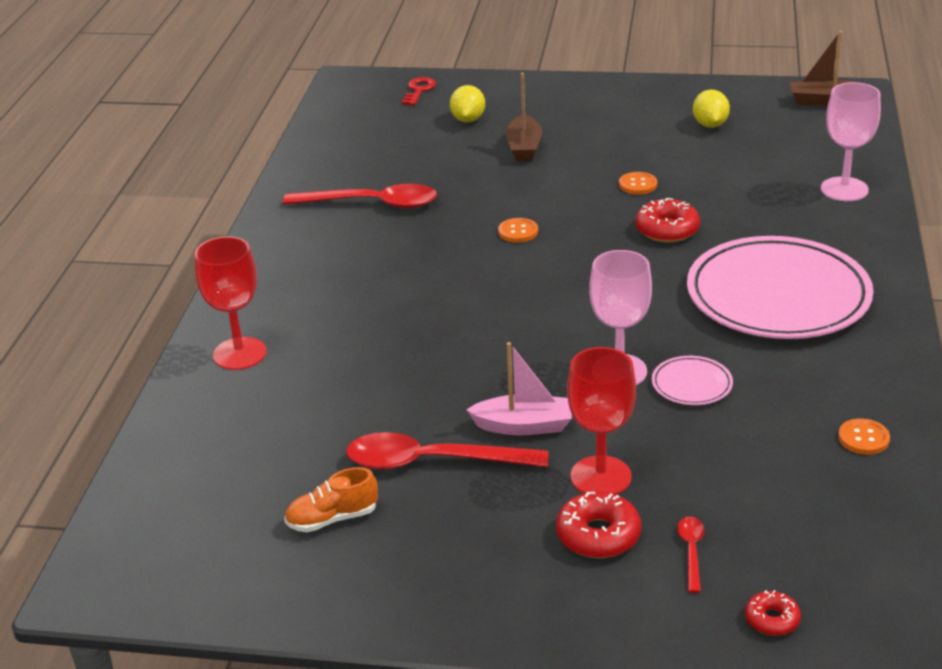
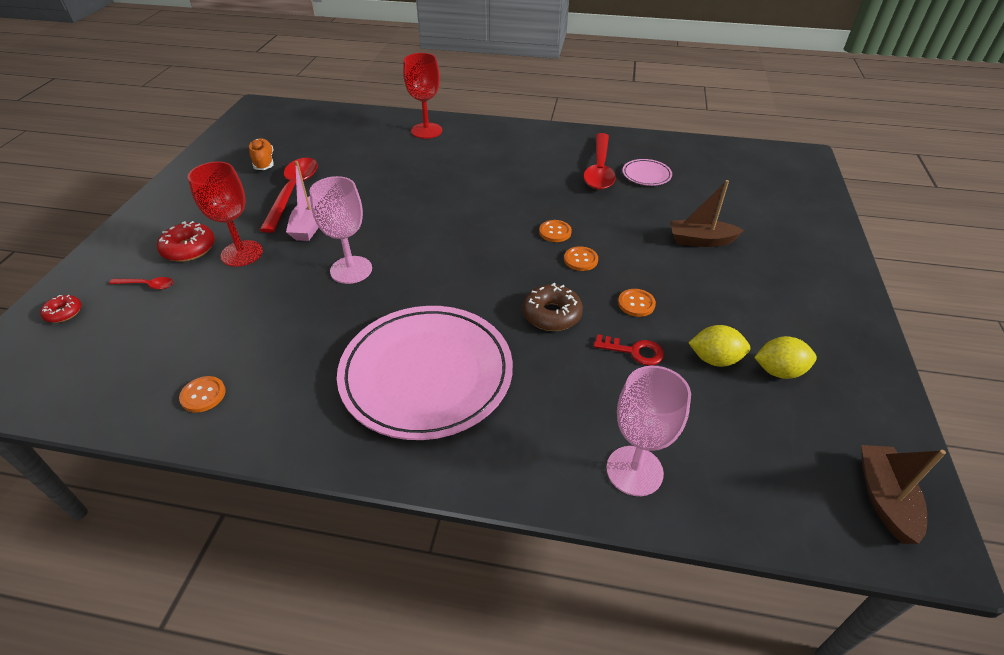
camera: 90 degrees right, 10 degrees up
(419, 90) = (798, 189): red key -> red key (634, 351)
(468, 120) = (748, 212): yellow lemon -> yellow lemon (714, 359)
(570, 215) = (580, 260): none -> orange button
(667, 230) = (552, 314): red donut -> brown donut
(691, 384) = (319, 305): pink plate -> pink plate (646, 175)

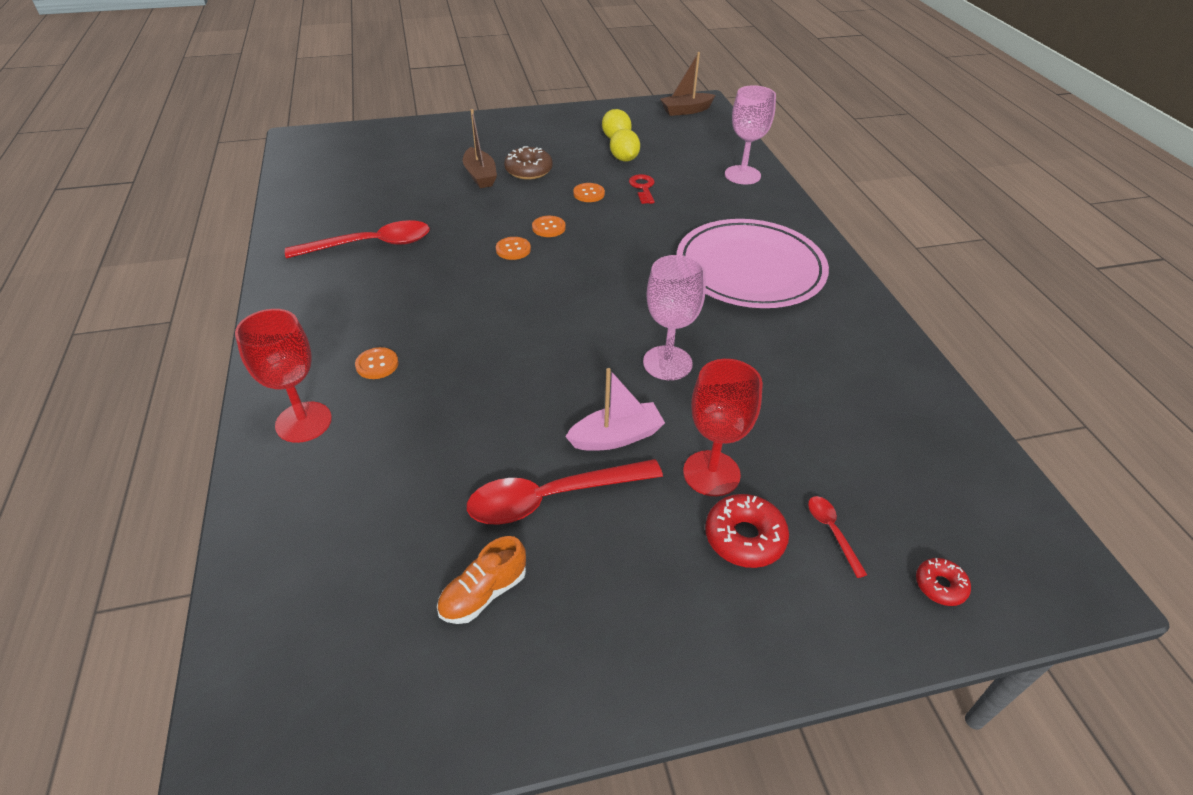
camera: 115 degrees left, 0 degrees up
(203, 395) = (891, 382): orange button -> orange button (377, 364)
(552, 314) = (633, 228): brown donut -> brown donut (528, 170)
(646, 175) = (371, 215): pink plate -> none

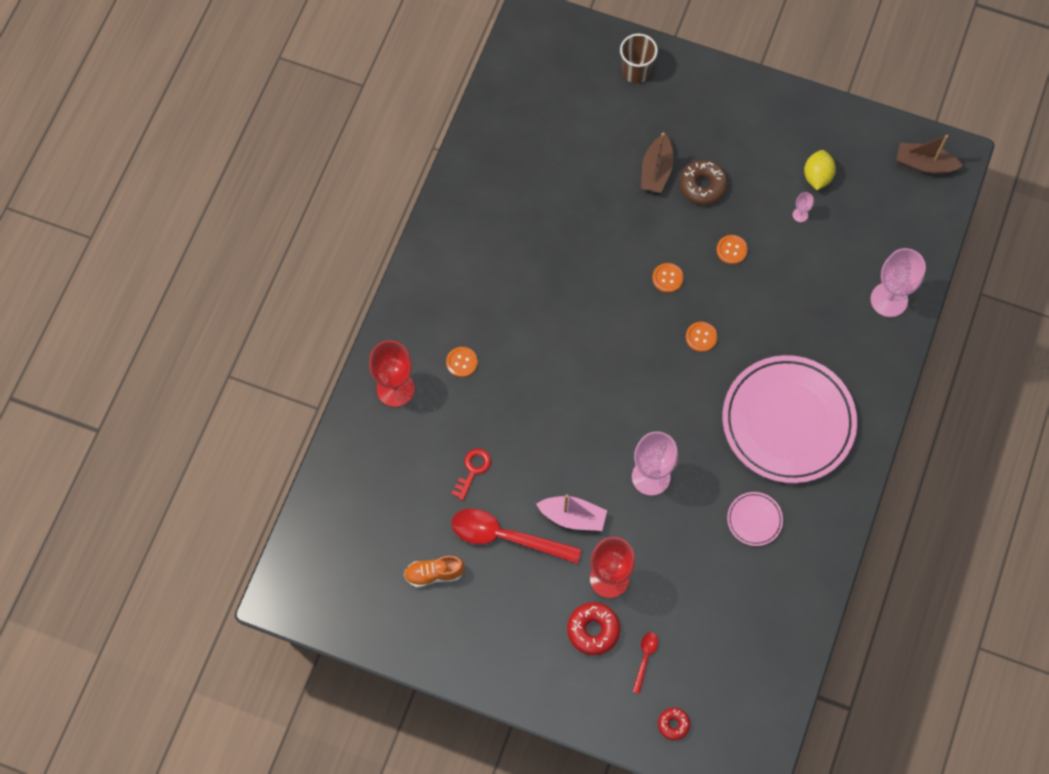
camera: 35 degrees right, 25 degrees up
(370, 245) = (519, 222): red spoon -> none
(416, 136) = (636, 71): none -> brown cup
(513, 249) = (622, 290): orange button -> orange button (701, 337)
(624, 159) = (800, 215): yellow lemon -> pink goblet
(643, 188) = (784, 268): red key -> red key (473, 470)
(801, 347) = (754, 519): none -> pink plate

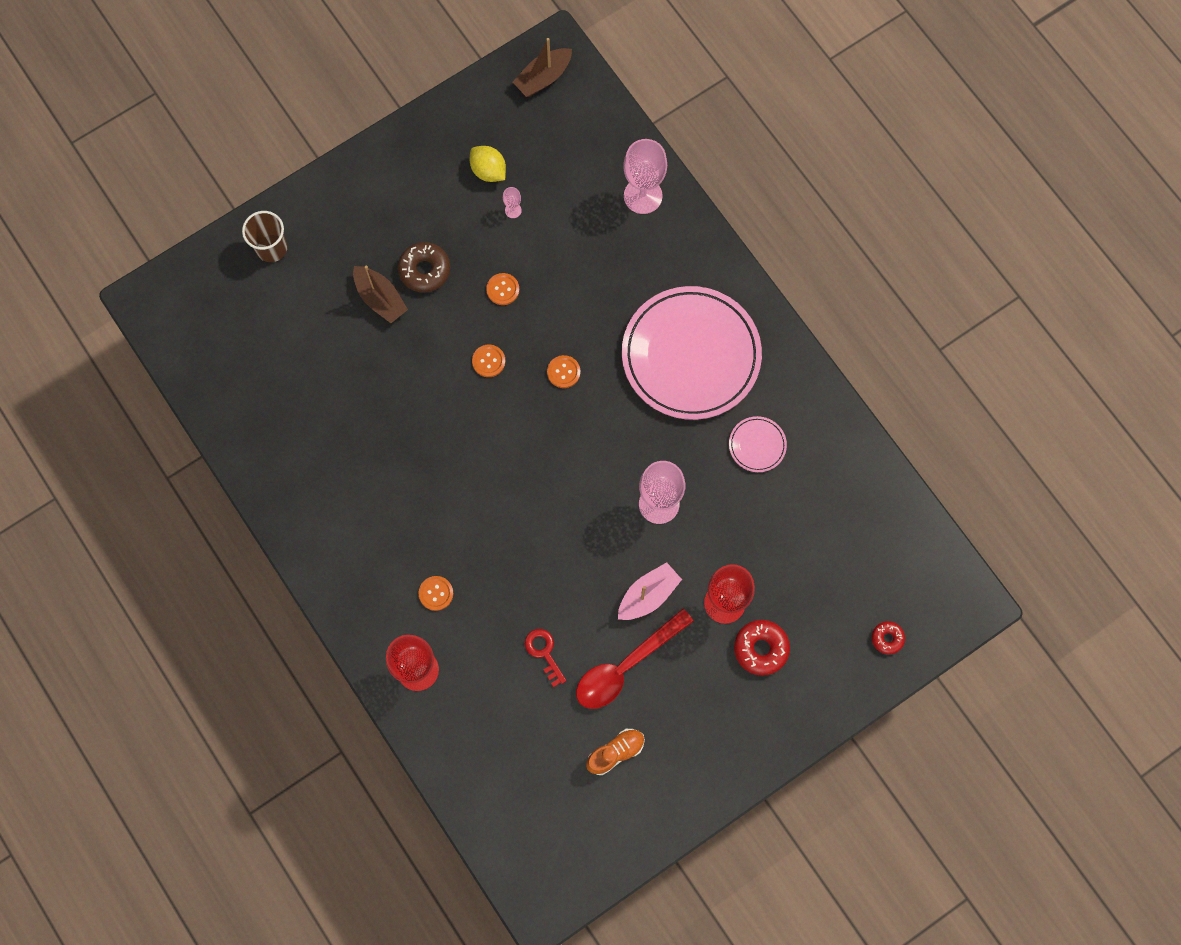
camera: 55 degrees left, 5 degrees up
(434, 574) = (615, 752): orange shoe -> orange shoe turned 150 degrees counterclockwise
(645, 658) = (815, 622): red spoon -> none

